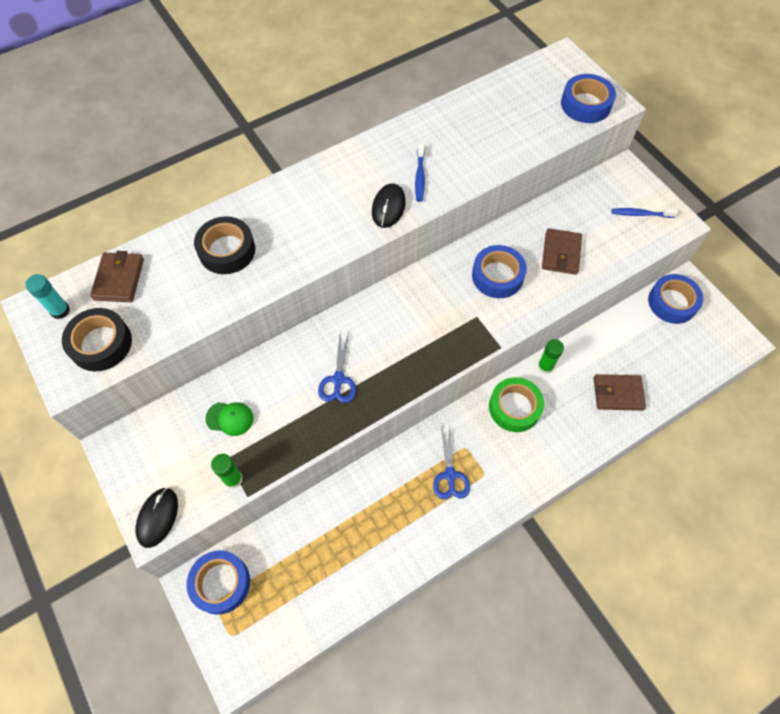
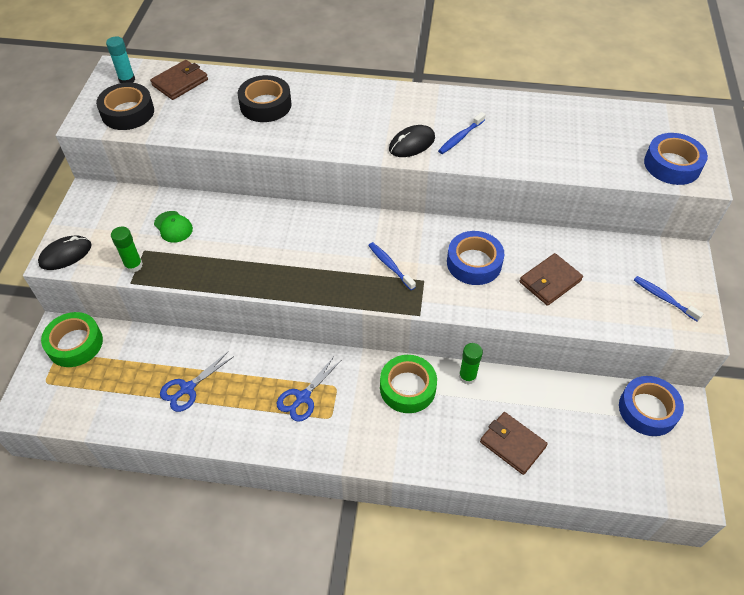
camera: 40 degrees right, 10 degrees down
(220, 583) = (75, 344): blue tape -> green tape
(338, 380) = (271, 252): blue scissors -> blue scissors (187, 388)
(441, 322) = (390, 265): none -> blue toothbrush

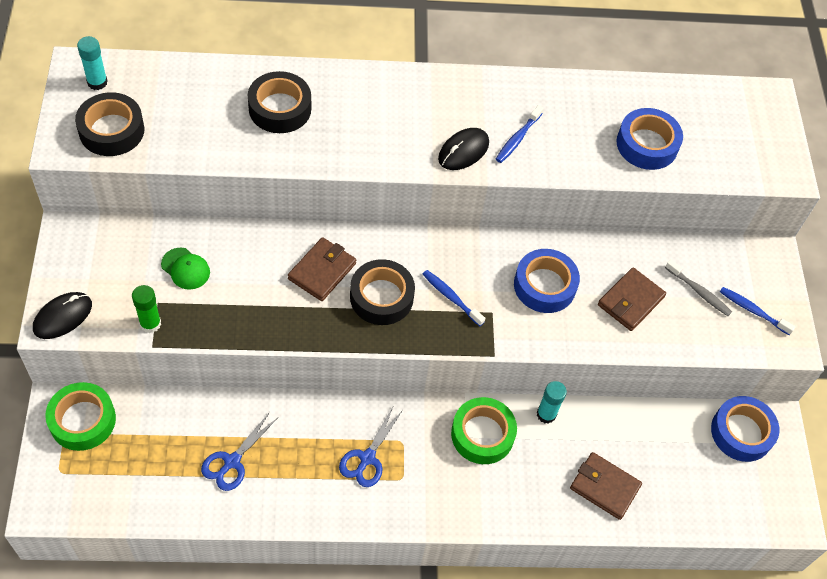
camera: 15 degrees left, 5 degrees up
(180, 82) = (166, 82): brown wallet -> brown wallet (322, 271)
(330, 261) = (381, 297): none -> black tape
(467, 376) = (546, 414): green glue stick -> turquoise glue stick
(614, 279) = (699, 292): none -> grey toothbrush
(672, 165) = (754, 158): blue tape -> blue tape (647, 144)

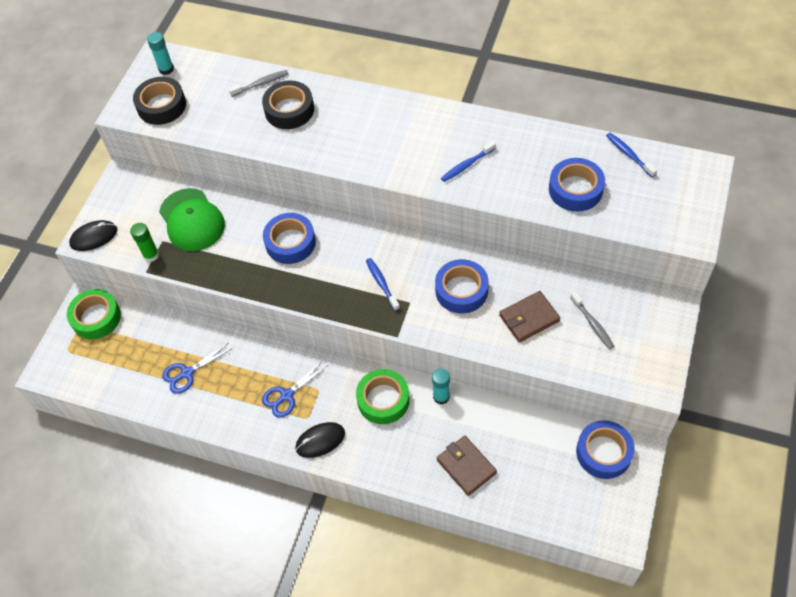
camera: 30 degrees right, 0 degrees up
(185, 269) = (192, 220): green cap -> green cap, size x1.92
(230, 81) = (261, 84): none -> grey toothbrush
(322, 271) = (290, 242): brown wallet -> blue tape
(381, 297) = (327, 271): black tape -> none
(463, 151) = (418, 167): black mouse -> black mouse (320, 440)
(752, 310) = (634, 349): blue toothbrush -> blue toothbrush (629, 154)

